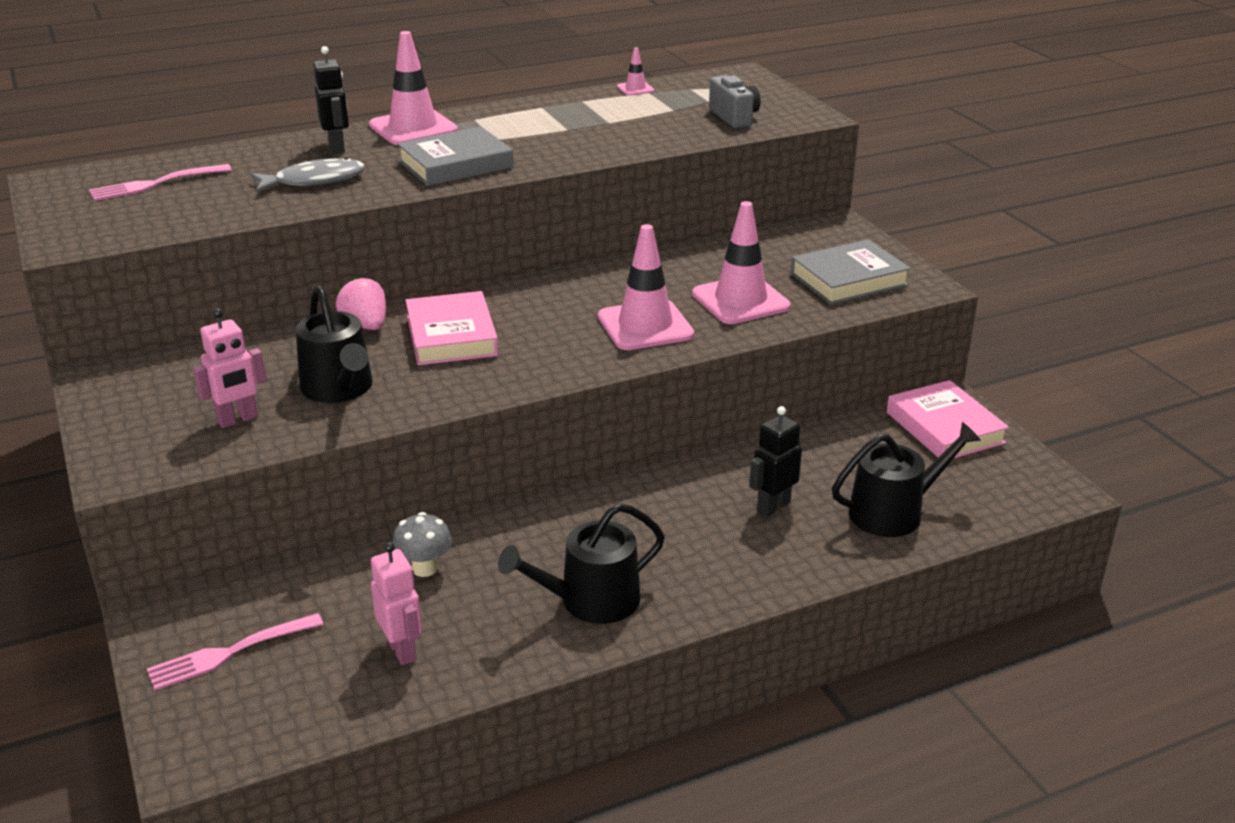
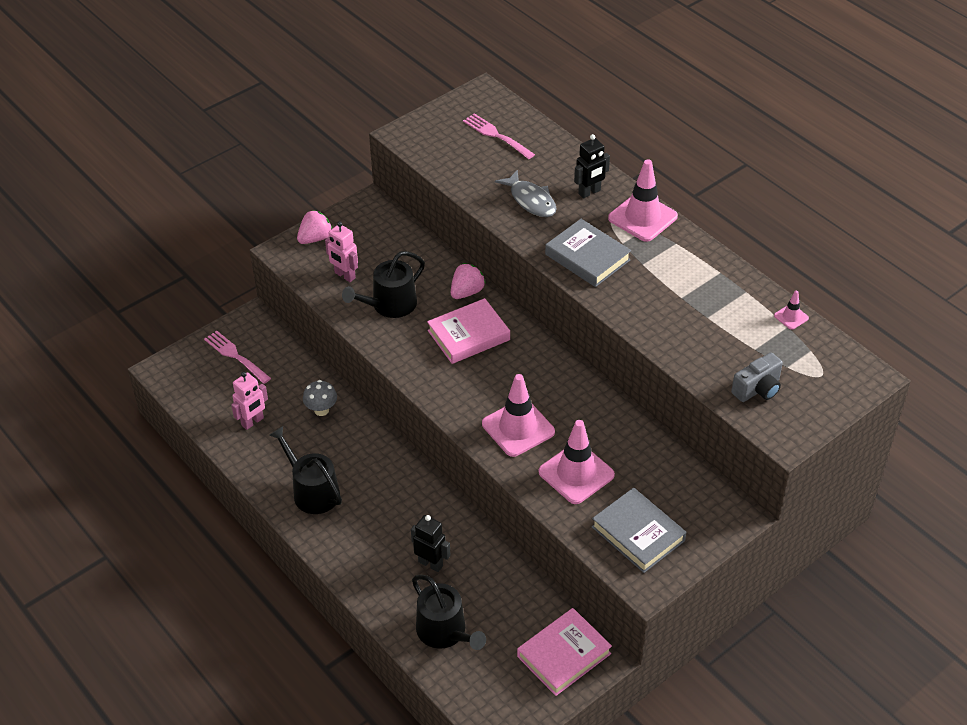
camera: 75 degrees right, 15 degrees up
(122, 437) = (315, 238): none -> pink strawberry

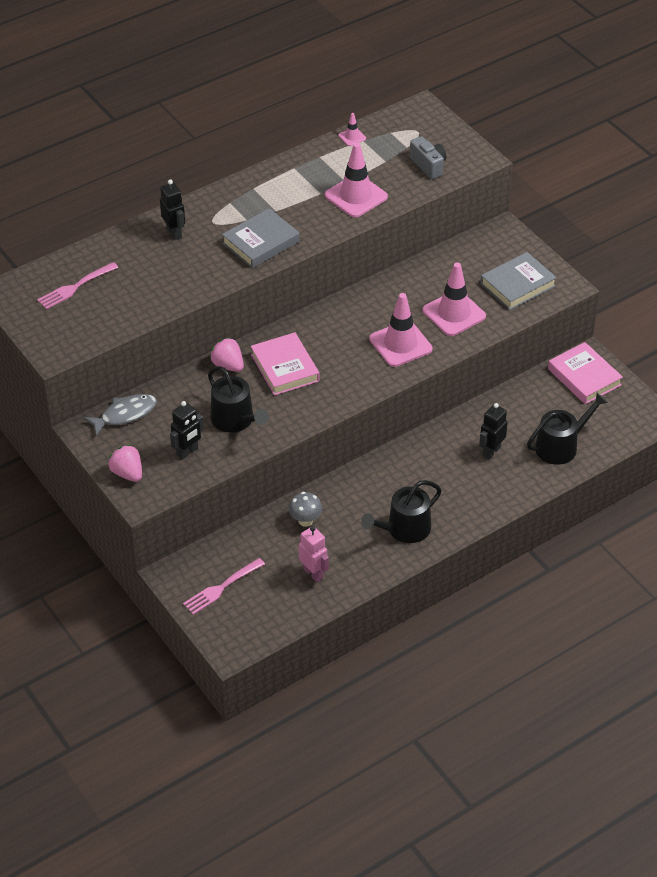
camera: 85 degrees left, 0 degrees up
(344, 275) = (187, 452): pink robot -> black robot
(531, 200) = (177, 271): grey fish -> grey fish (125, 414)
(642, 217) = (216, 204): pink traffic cone -> pink traffic cone (356, 196)

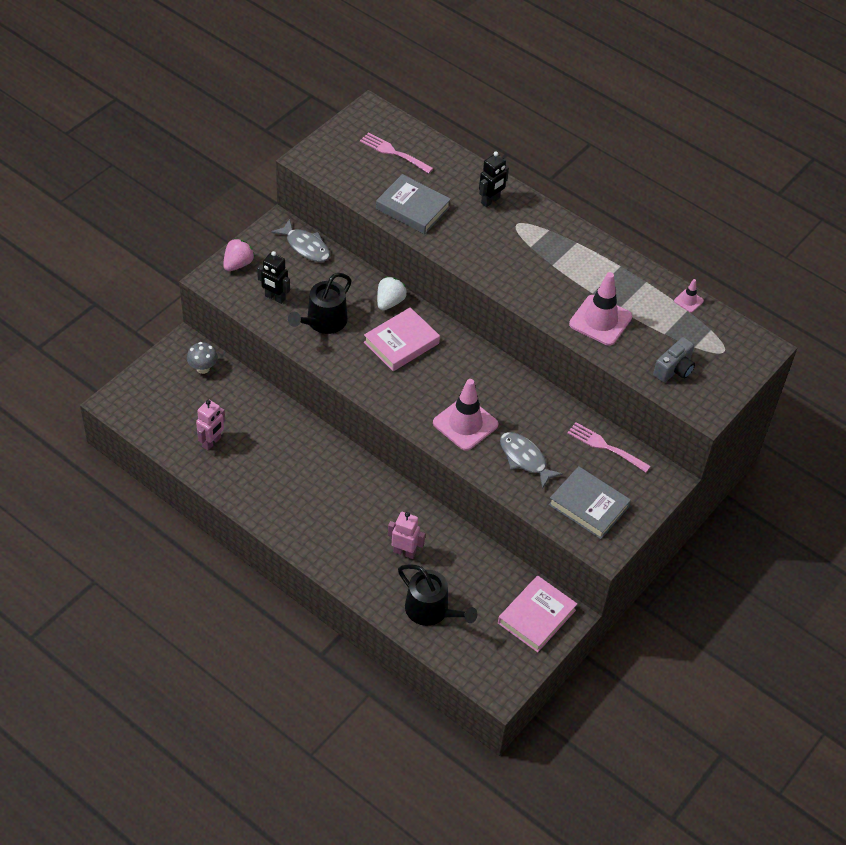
camera: 70 degrees right, 5 degrees up
(221, 588) = (179, 381): pink fork -> pink fork (605, 446)
(228, 365) = (390, 302): pink strawberry -> white strawberry
(261, 243) = (503, 263): grey book -> grey book (412, 208)
(305, 521) = (272, 424): grey mushroom -> grey mushroom (203, 368)
(404, 529) = (283, 500): black watering can -> none
(454, 313) = (524, 459): pink traffic cone -> grey fish
(491, 451) = (404, 552): black robot -> pink robot

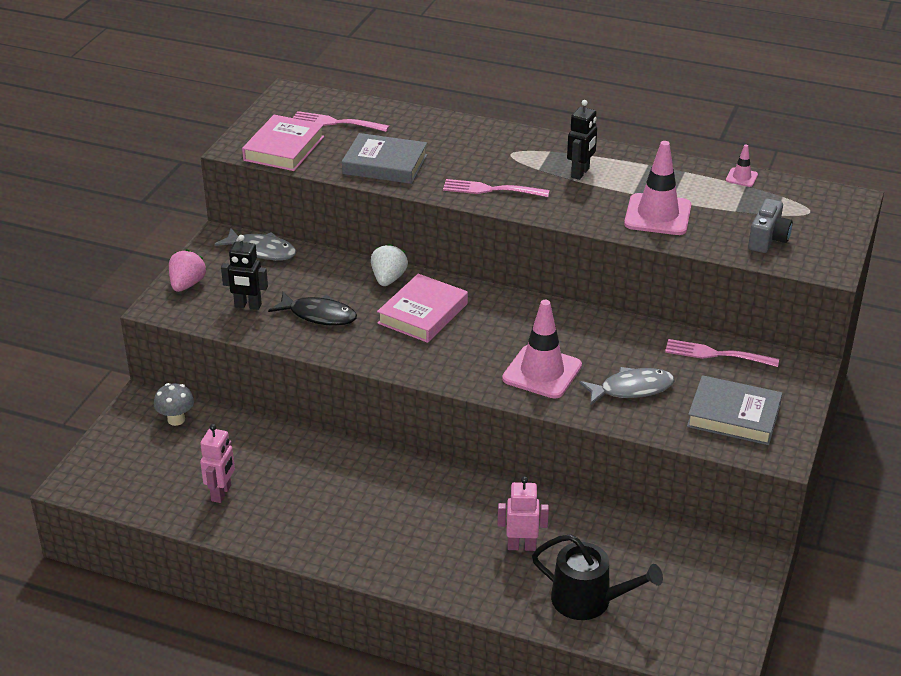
camera: 15 degrees left, 15 degrees down
(323, 322) = (319, 315): black watering can -> black fish
(483, 257) = (491, 190): none -> pink fork
(490, 201) = (469, 140): black robot -> black robot (580, 173)
(524, 459) = (631, 389): grey fish -> grey fish turned 135 degrees clockwise
(536, 616) = (719, 570): pink book -> pink book (284, 148)

